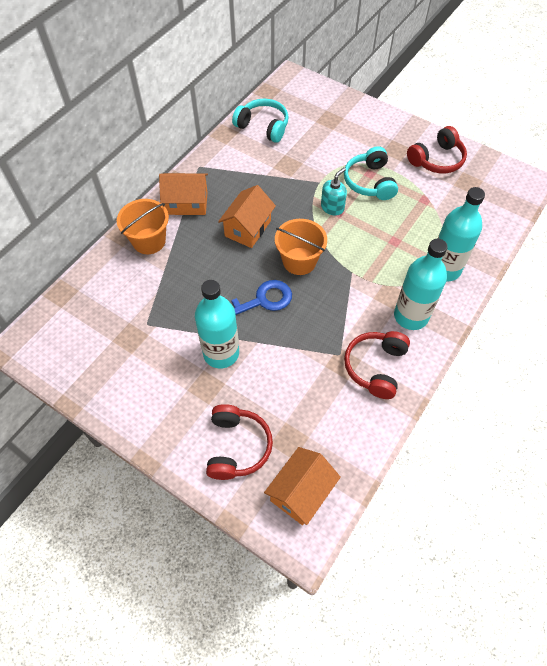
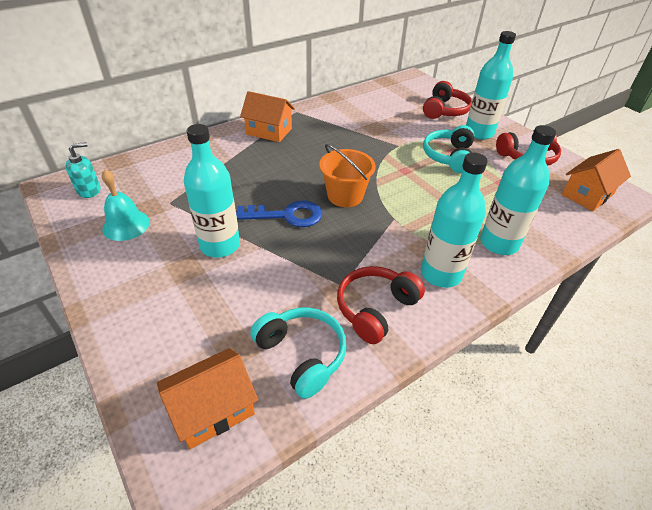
camera: 20 degrees right, 15 degrees down
(124, 362) = (126, 225): none -> turquoise bell
(149, 241) = (218, 147): orange bucket -> none
(237, 446) = (176, 334): red headphones -> red headphones (444, 110)
(248, 228) = (311, 160): orange house -> orange house (587, 194)
(263, 126) = (369, 100): turquoise headphones -> turquoise headphones (302, 355)
(332, 207) = (401, 165): turquoise soap dispenser -> turquoise soap dispenser (89, 190)
(385, 141) = (479, 133): none -> turquoise bottle

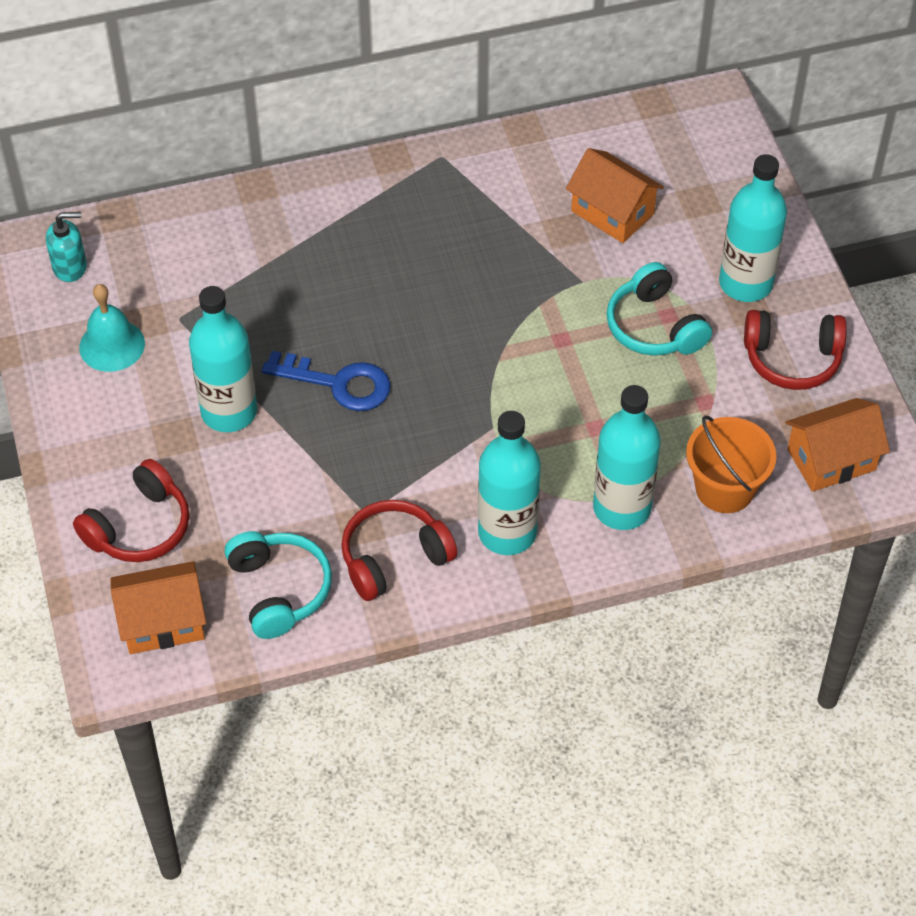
camera: 20 degrees right, 10 degrees up
(269, 131) = (375, 197): orange house -> orange house (612, 212)
(345, 196) = (440, 367): orange bucket -> orange bucket (724, 488)
(444, 110) = (719, 212): red headphones -> red headphones (139, 527)
(449, 157) = (654, 327): turquoise headphones -> turquoise headphones turned 60 degrees counterclockwise

